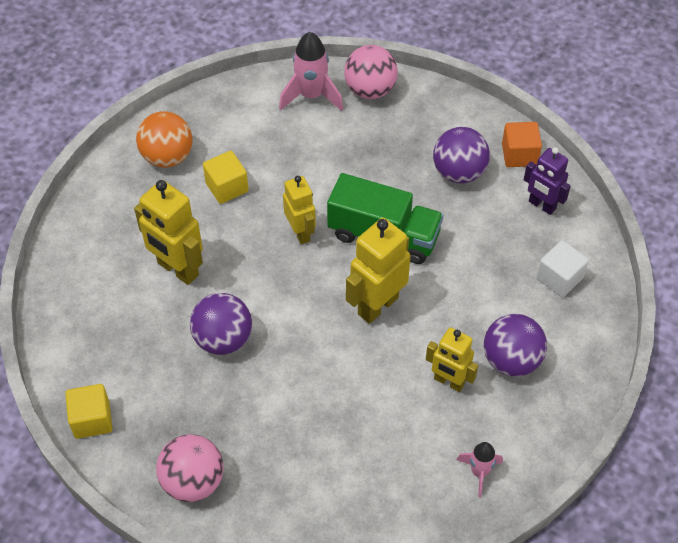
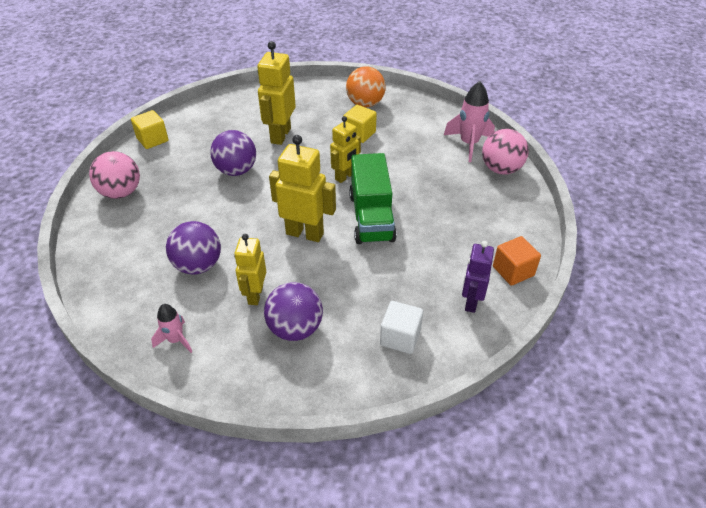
camera: 65 degrees right, 10 degrees down
(459, 172) = (463, 240): purple ball -> purple ball (198, 265)

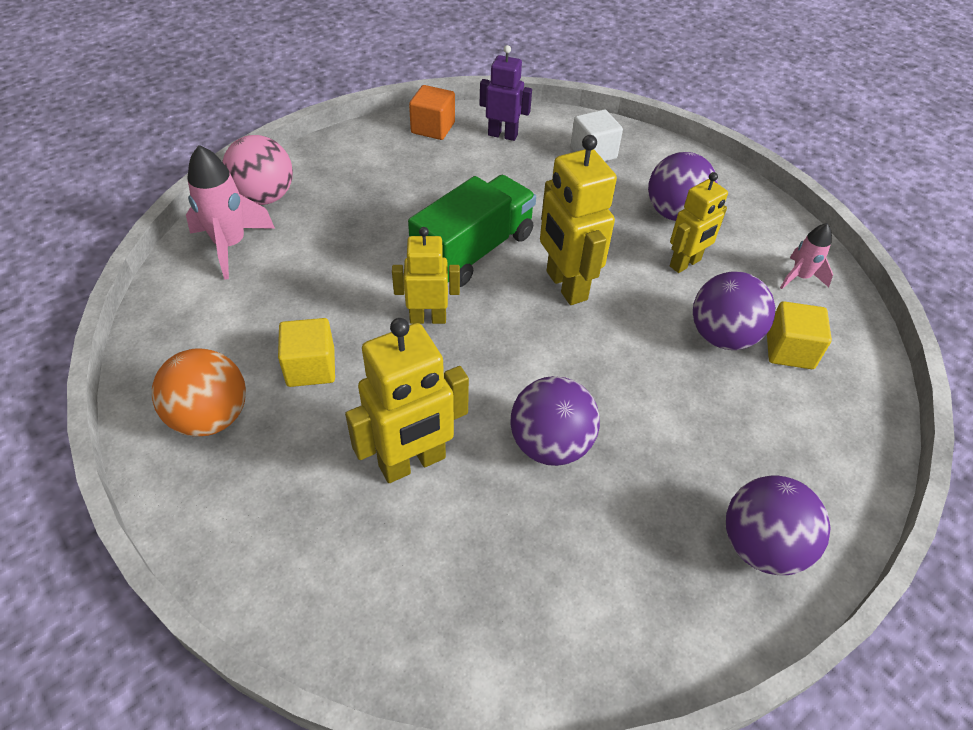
camera: 135 degrees left, 5 degrees up
(121, 193) = (761, 546): pink ball -> purple ball
(152, 140) = (626, 653): yellow cube -> yellow cube (789, 350)
(471, 302) = (502, 135): purple robot -> purple robot turned 135 degrees counterclockwise

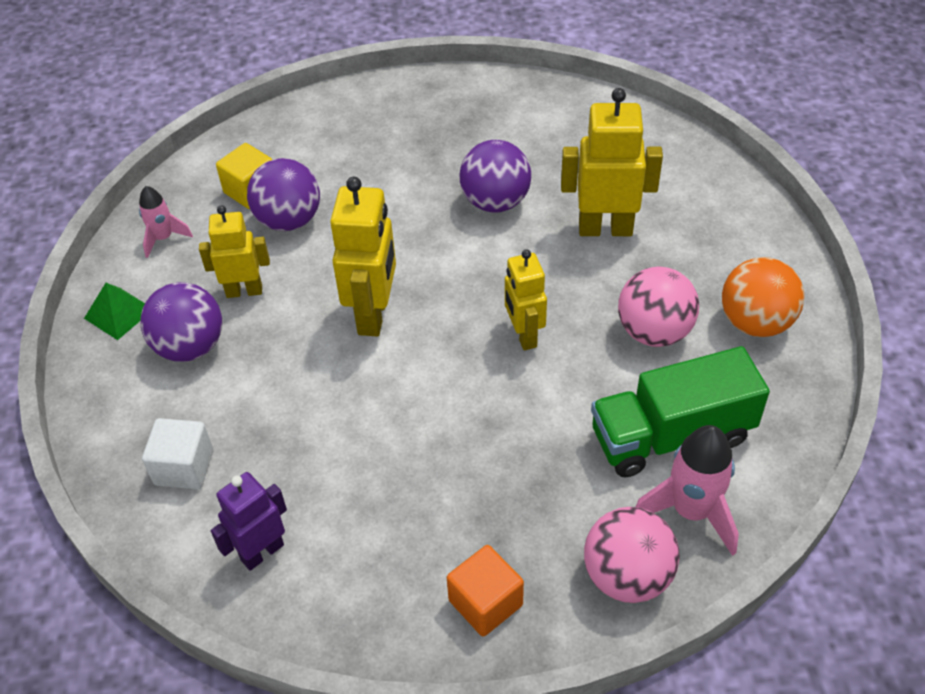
camera: 145 degrees left, 0 degrees up
(311, 367) = (654, 332): yellow cube -> pink ball
(428, 318) = (524, 335): yellow robot -> yellow robot turned 45 degrees clockwise
(433, 128) = (341, 612): orange cube -> orange cube (485, 603)
(473, 251) = (430, 389): green truck -> green truck (671, 435)
(502, 135) = (262, 552): purple robot -> purple robot turned 90 degrees clockwise
(752, 213) = (118, 313): none -> green pyramid
(761, 546) = (411, 104): purple ball -> none

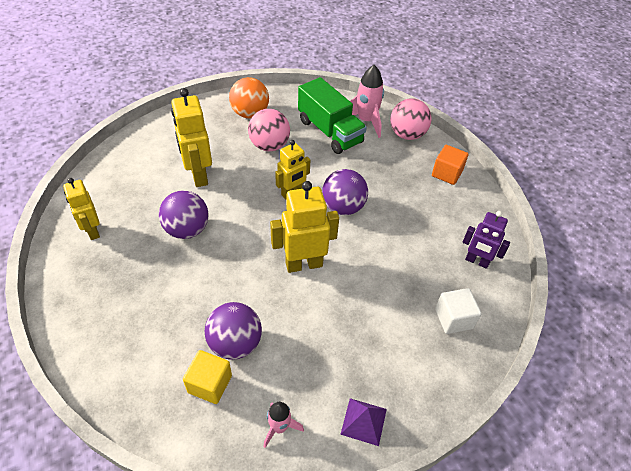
camera: 115 degrees left, 0 degrees up
(118, 313) = (364, 421): green pyramid -> purple pyramid
(190, 346) = (370, 357): purple ball -> purple ball (343, 207)
(244, 291) = (311, 344): yellow robot -> yellow robot (92, 231)

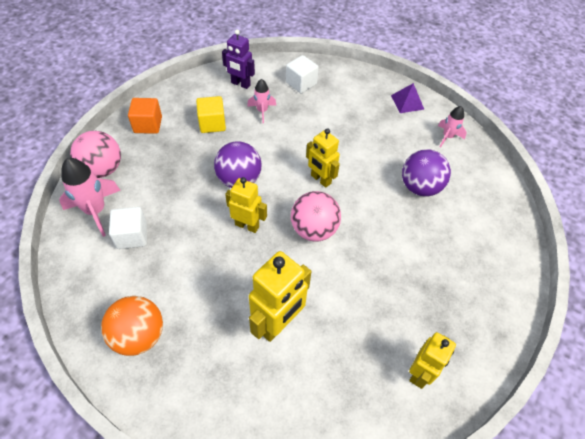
camera: 120 degrees left, 5 degrees up
(187, 230) = (352, 285): purple ball -> none
(210, 384) = (458, 185): yellow cube -> yellow cube (212, 123)
(269, 145) = (188, 281): pink ball -> pink ball (314, 229)
(304, 264) = (320, 179): yellow robot -> yellow robot, size x0.65
(330, 131) = (132, 236): green truck -> white cube
(424, 261) = (262, 111): none -> pink rocket
(477, 261) = (240, 84): purple robot -> purple robot turned 120 degrees clockwise

